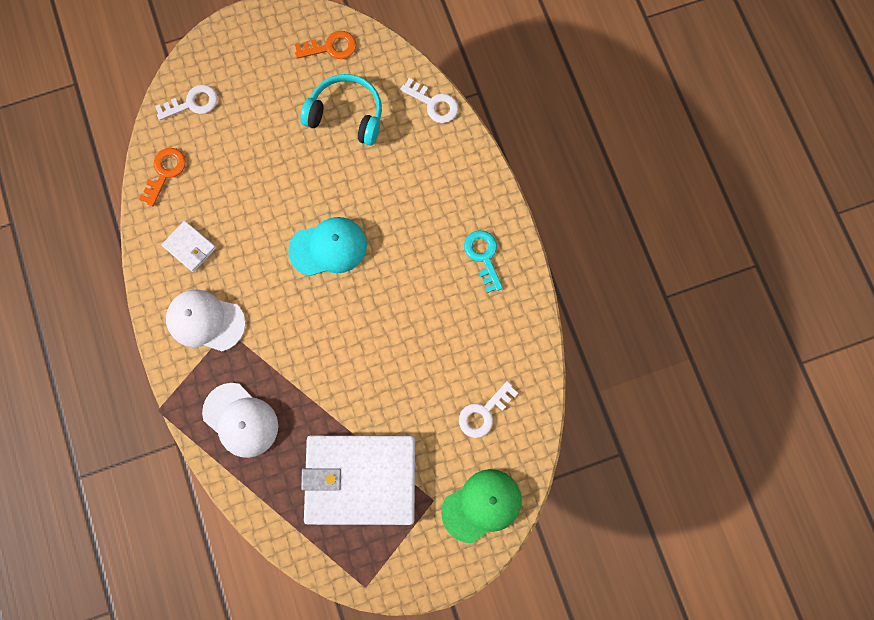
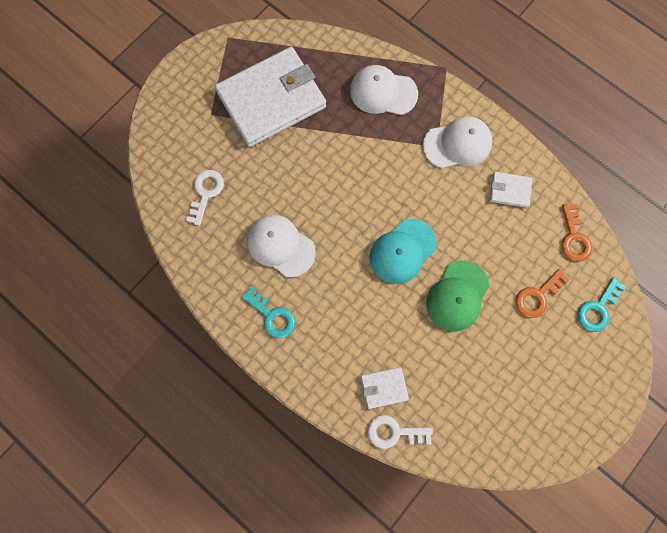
camera: 150 degrees right, 0 degrees up
(192, 103) = (598, 308): white key -> turquoise key
(330, 47) = (520, 433): orange key -> orange key (537, 296)
(346, 115) = (463, 375): turquoise headphones -> none
(420, 142) = (384, 387): none -> white wallet
(439, 317) = (280, 246): none -> white cap
(482, 505) = (173, 129): green cap -> green cap (457, 296)

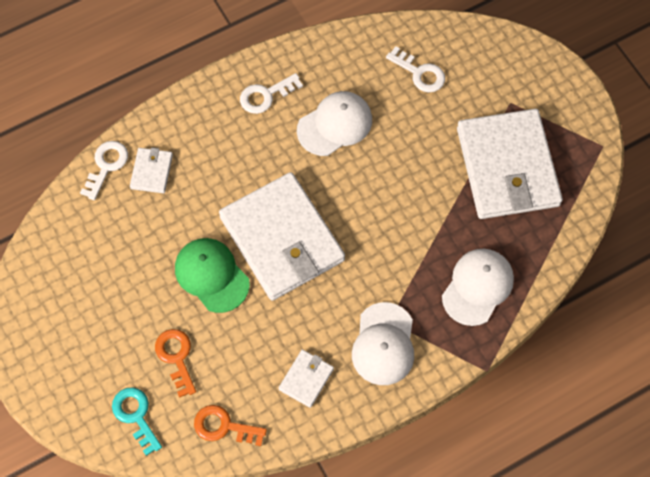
camera: 110 degrees right, 10 degrees down
(272, 315) = (266, 95): turquoise key -> white key
(402, 251) = (282, 239): turquoise cap -> white wallet

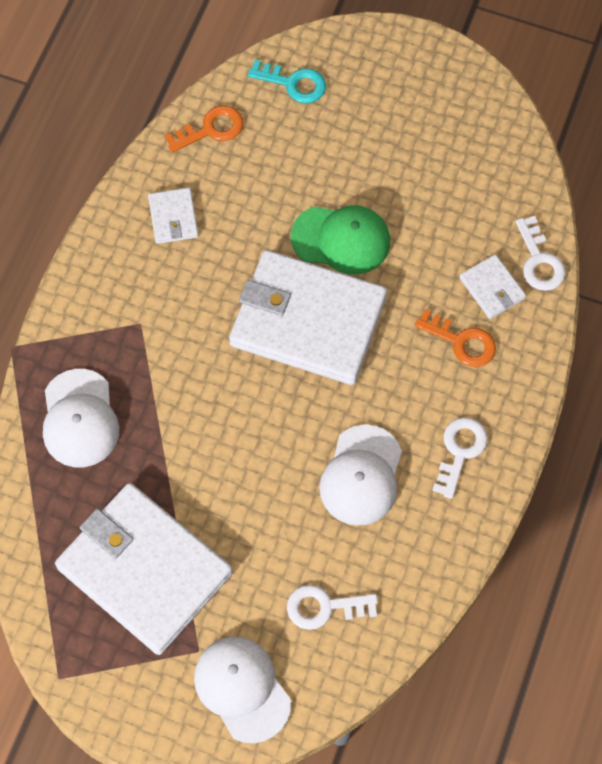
camera: 140 degrees right, 0 degrees up
(176, 357) = (304, 150): orange key -> orange key (461, 341)
(383, 344) = (128, 298): white cap -> white cap (242, 689)

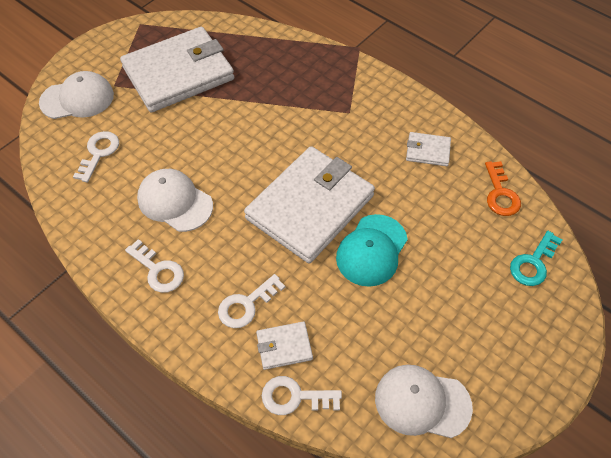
camera: 110 degrees right, 10 degrees down
(79, 419) = (294, 67): white cap -> white cap (422, 402)
(341, 239) = (371, 250): green cap -> turquoise cap
(461, 341) = (246, 305): orange key -> white key

